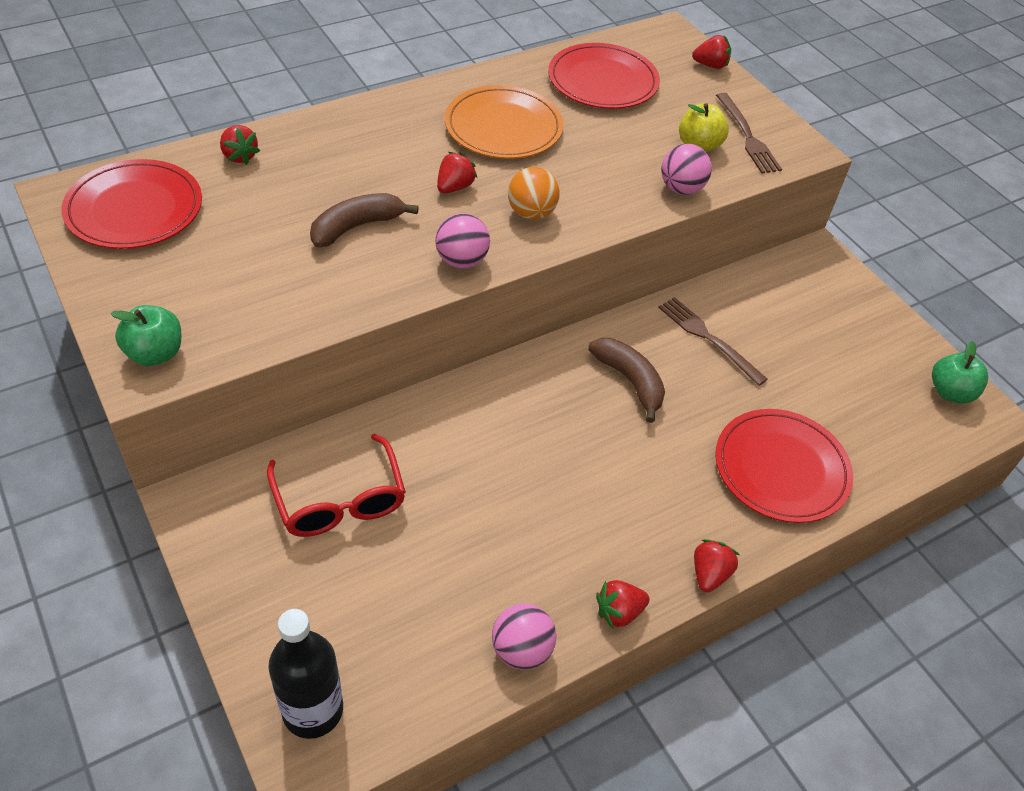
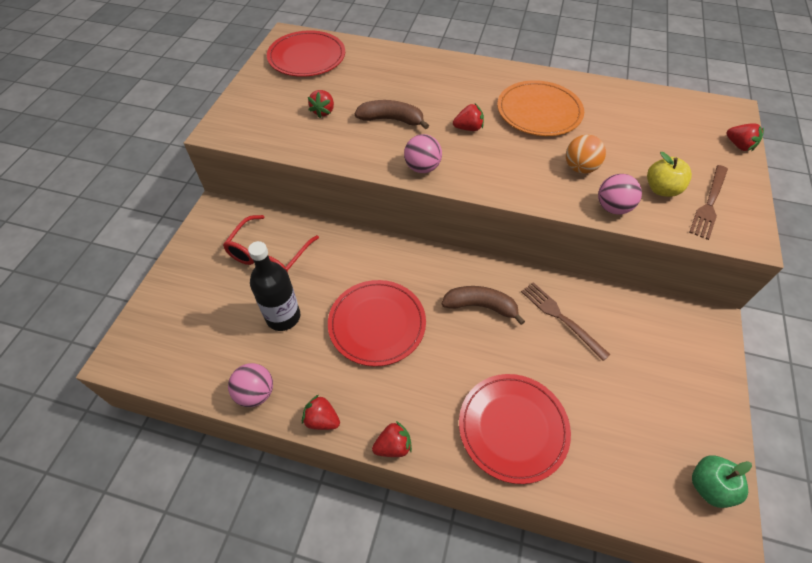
camera: 50 degrees right, 5 degrees up
(155, 353) = (235, 124): green apple -> none
(239, 156) = (381, 57): red strawberry -> red strawberry (323, 111)
(313, 710) = (149, 337): black bottle -> black bottle (283, 317)
(531, 213) = (494, 166): orange ball -> orange ball (580, 168)
(602, 81) = (640, 117): red plate -> red plate (377, 324)
(630, 381) = (480, 306): brown banana -> brown banana turned 90 degrees counterclockwise
(708, 338) = (561, 318): brown fork -> brown fork turned 45 degrees counterclockwise

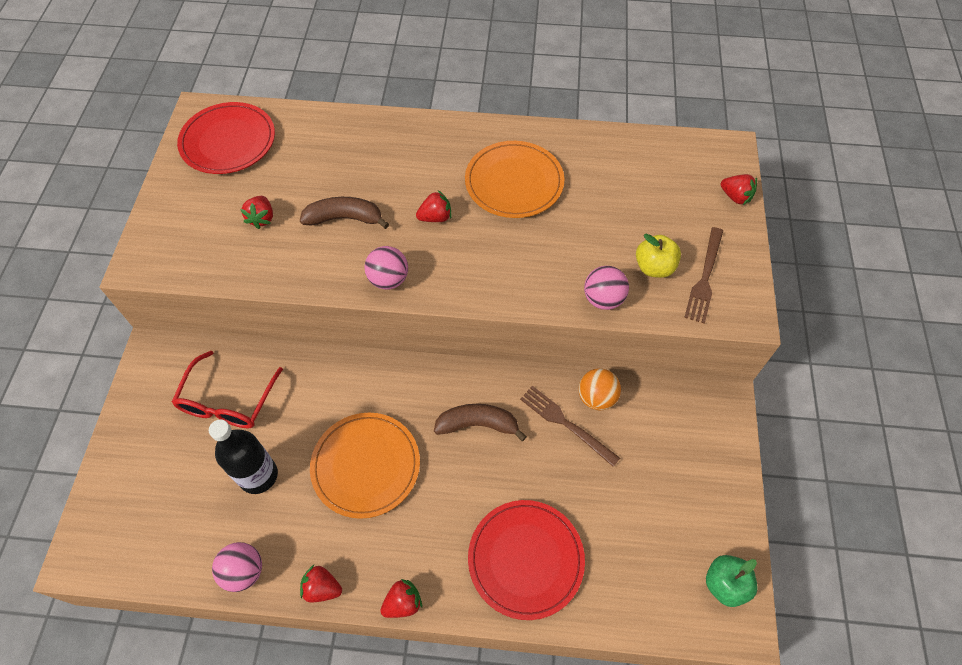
camera: 10 degrees left, 5 degrees up
(377, 324) = (366, 466): red plate -> orange plate
(580, 168) = (565, 253): orange ball -> orange ball (596, 398)

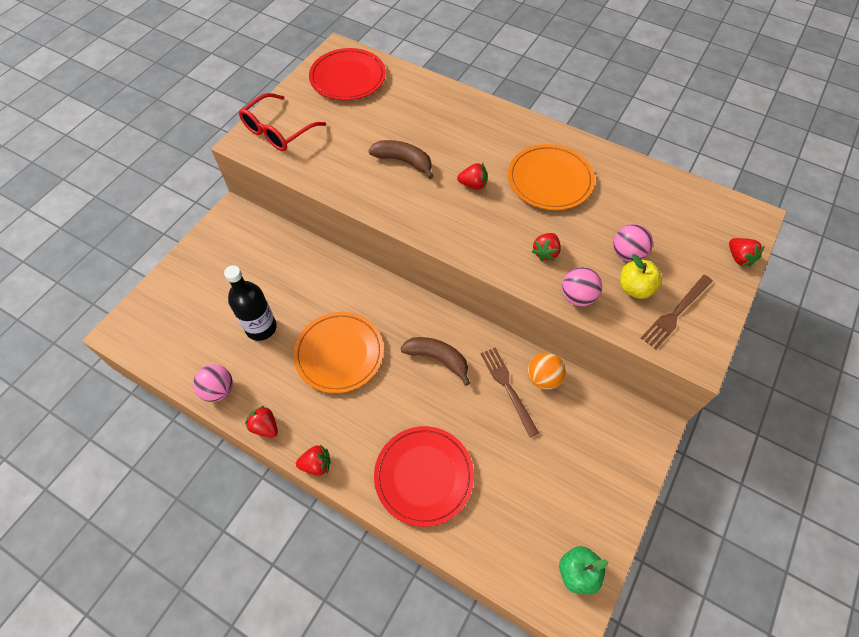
camera: 25 degrees right, 0 degrees up
(228, 400) = (266, 266): red glasses -> red glasses (278, 131)
(262, 218) = (344, 140): red strawberry -> red strawberry (545, 252)
(388, 279) = (413, 218): pink ball -> pink ball (627, 254)

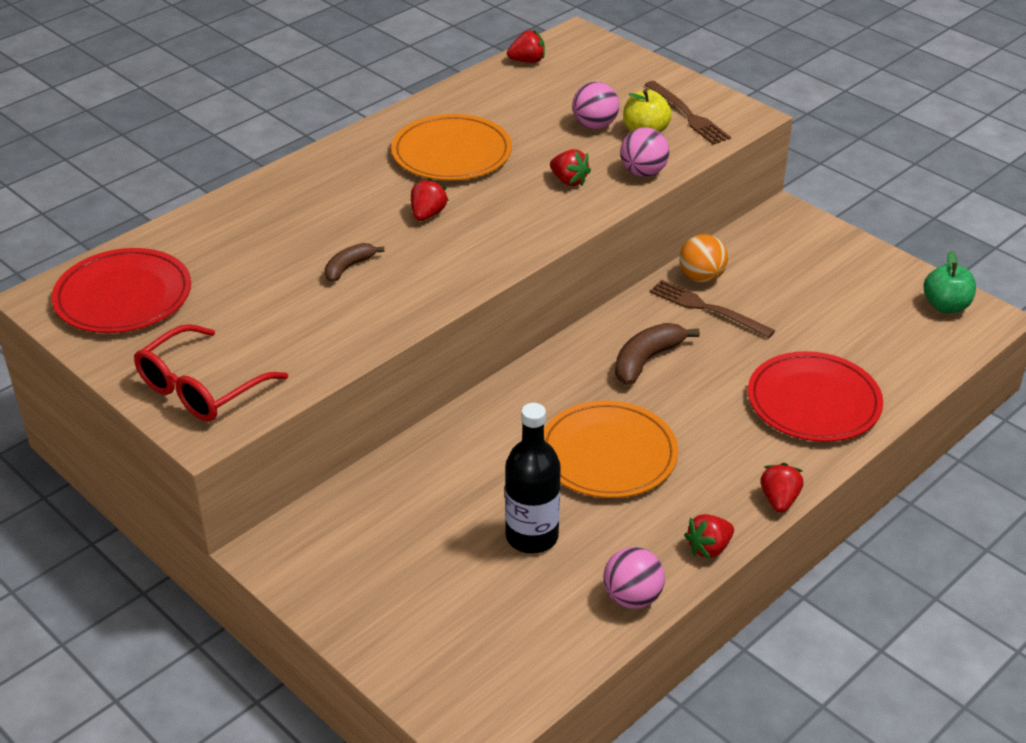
camera: 75 degrees left, 20 degrees down
(278, 131) = (202, 388): red glasses -> red glasses turned 75 degrees clockwise
(403, 161) = (348, 267): brown banana -> brown banana, size x0.64
(508, 387) = (707, 308): brown fork -> brown fork turned 45 degrees clockwise
(739, 258) = (629, 59): red strawberry -> red strawberry (527, 61)

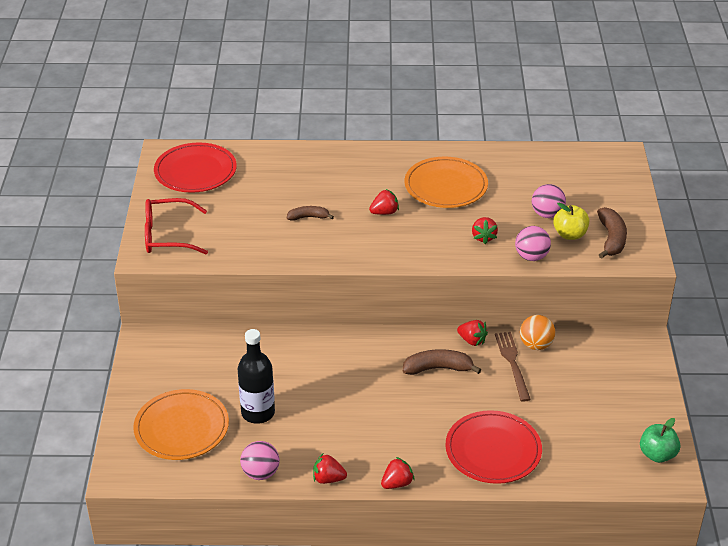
camera: 45 degrees right, 0 degrees up
(527, 61) = (568, 155): red strawberry -> red strawberry (472, 340)
(608, 454) = (348, 401): orange plate -> orange plate (181, 428)
(688, 115) = (611, 239): brown fork -> brown banana

